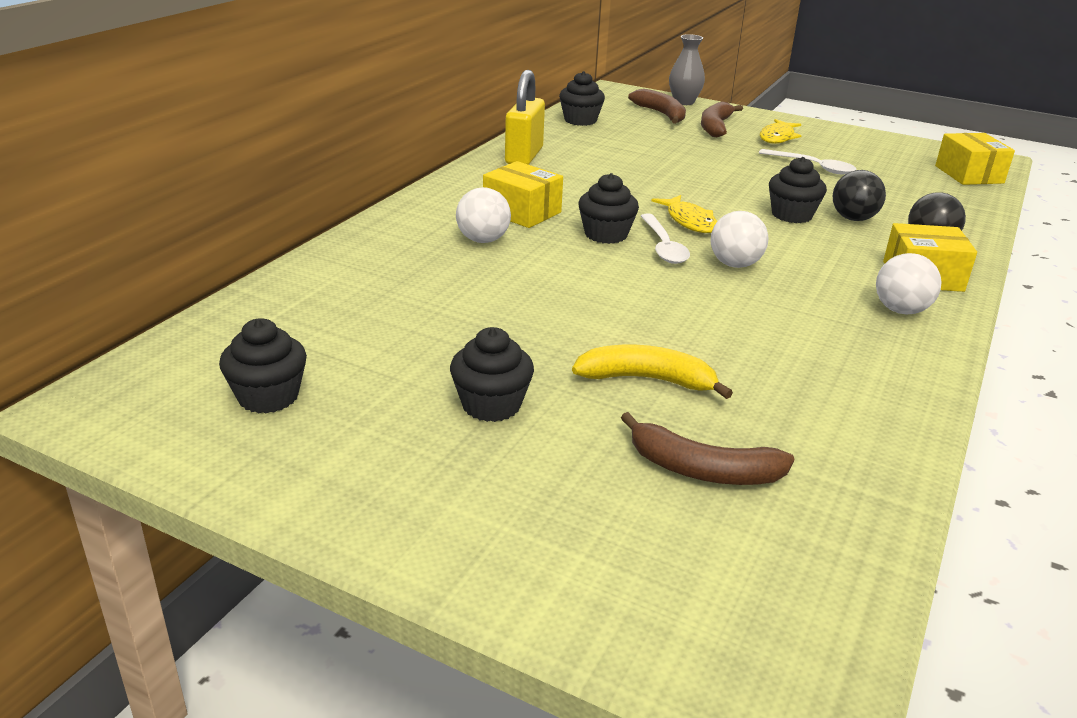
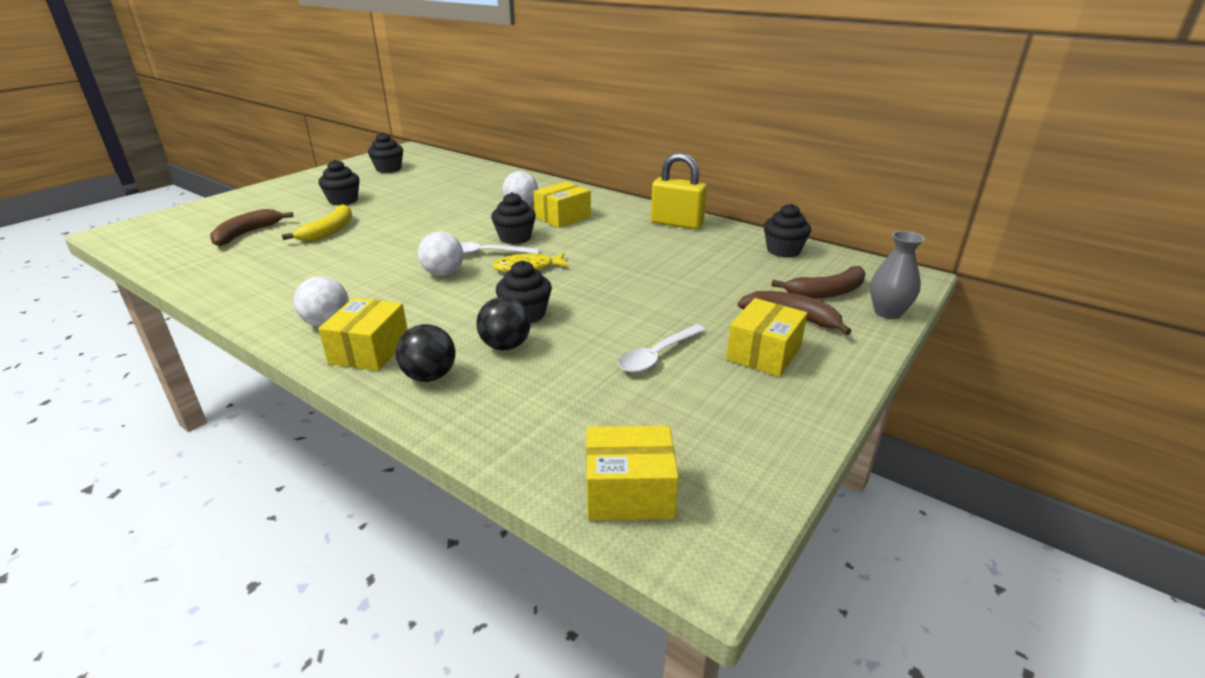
camera: 100 degrees right, 0 degrees up
(777, 137) = (763, 353): yellow fish -> yellow box

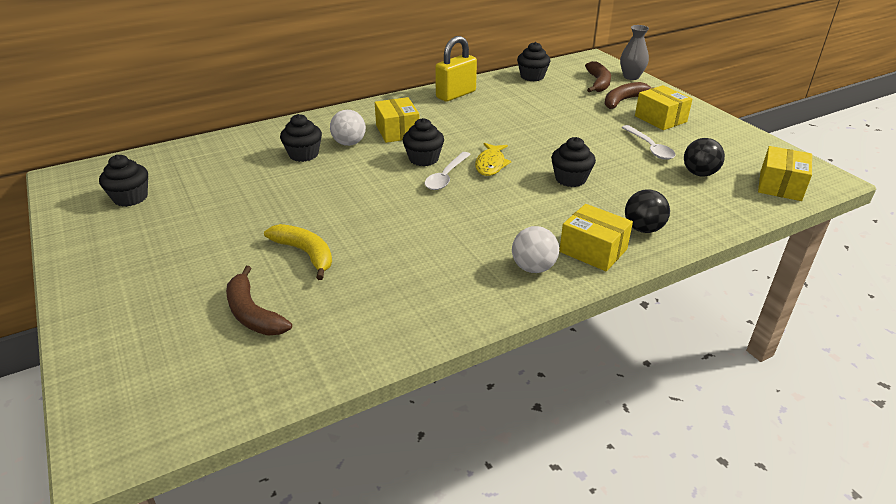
camera: 65 degrees left, 5 degrees up
(343, 200) = (211, 238): black cupcake -> black cupcake (303, 154)
(443, 273) = (472, 201): white ball -> none
(505, 346) = (613, 194): black ball -> black ball (699, 173)

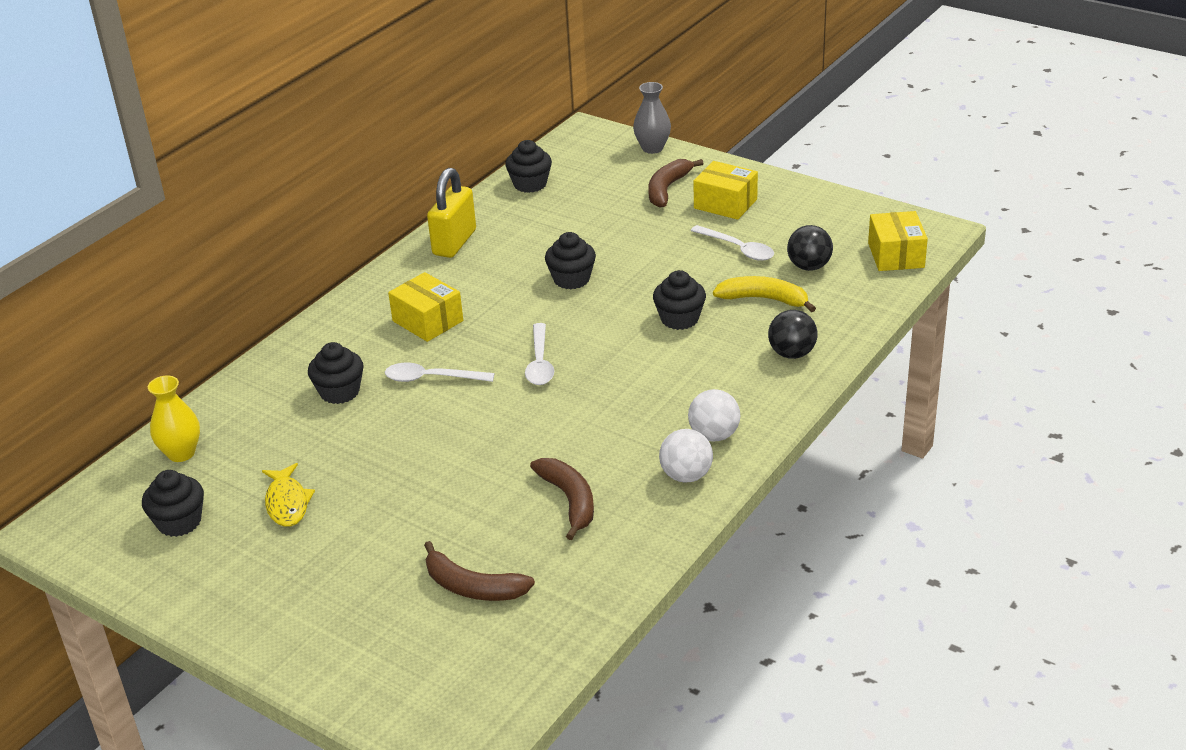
camera: 25 degrees left, 0 degrees up
(178, 159) = (181, 453): none -> yellow vase
(305, 254) = (465, 508): yellow banana -> yellow banana (764, 299)
(349, 143) = (382, 357): white ball -> white ball (686, 475)
(367, 164) = (431, 378): none -> white spoon
(423, 159) = (493, 348): black cupcake -> black cupcake (571, 279)
(491, 164) = (578, 330): yellow fish -> yellow fish (287, 503)
(593, 250) = (759, 395): yellow box -> none
(598, 83) = (619, 170): brown banana -> brown banana (569, 501)

